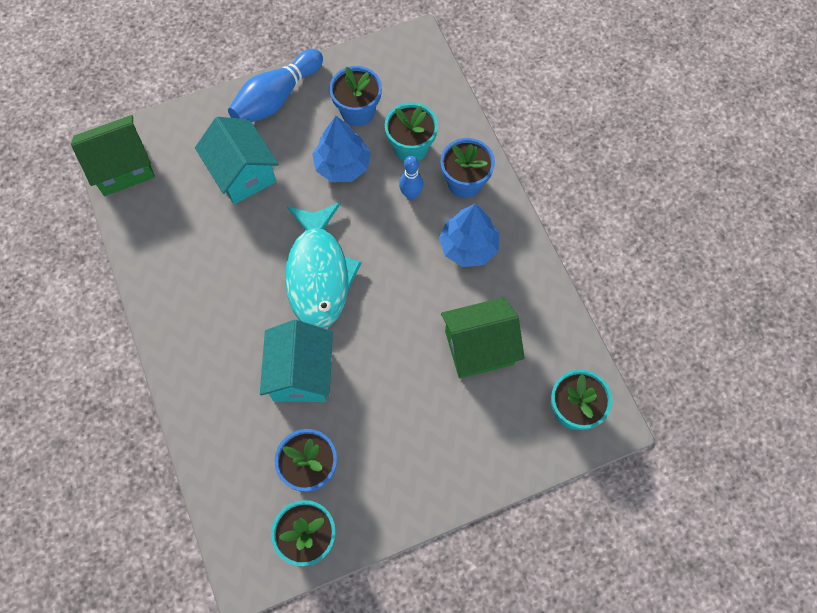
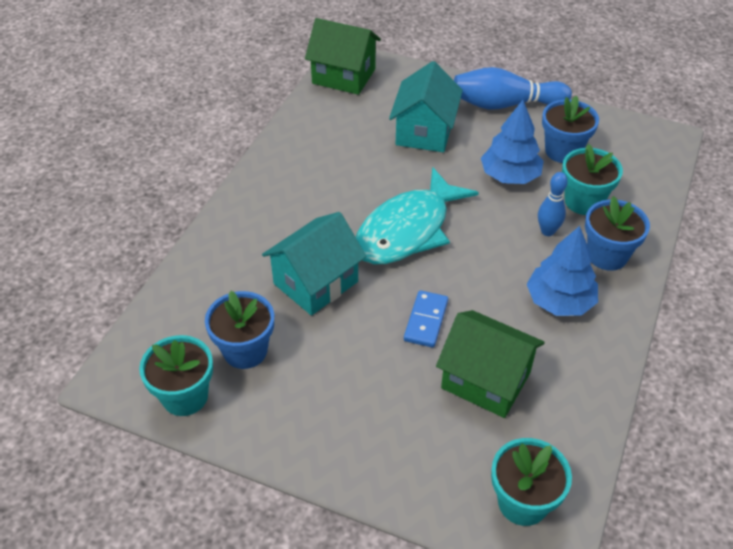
camera: 45 degrees right, 20 degrees down
(402, 337) = (426, 321): none -> blue domino

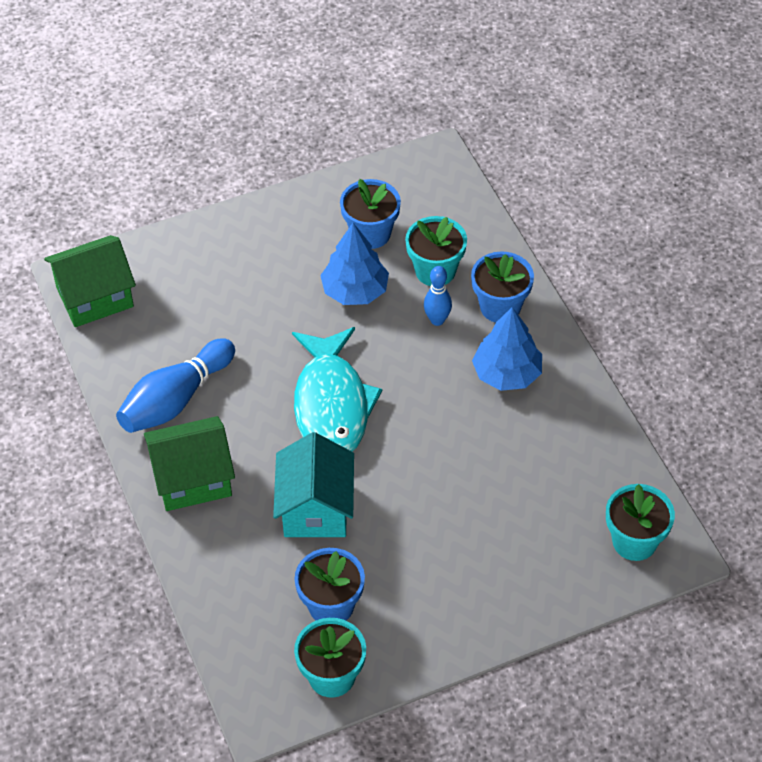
camera: 45 degrees left, 5 degrees up
(424, 131) = (237, 301): turquoise house -> none
(426, 321) = (432, 469): blue domino -> none
(486, 380) = (523, 478): green house -> green house (193, 479)
(505, 104) = (273, 220): blue bowling pin -> blue bowling pin (176, 399)

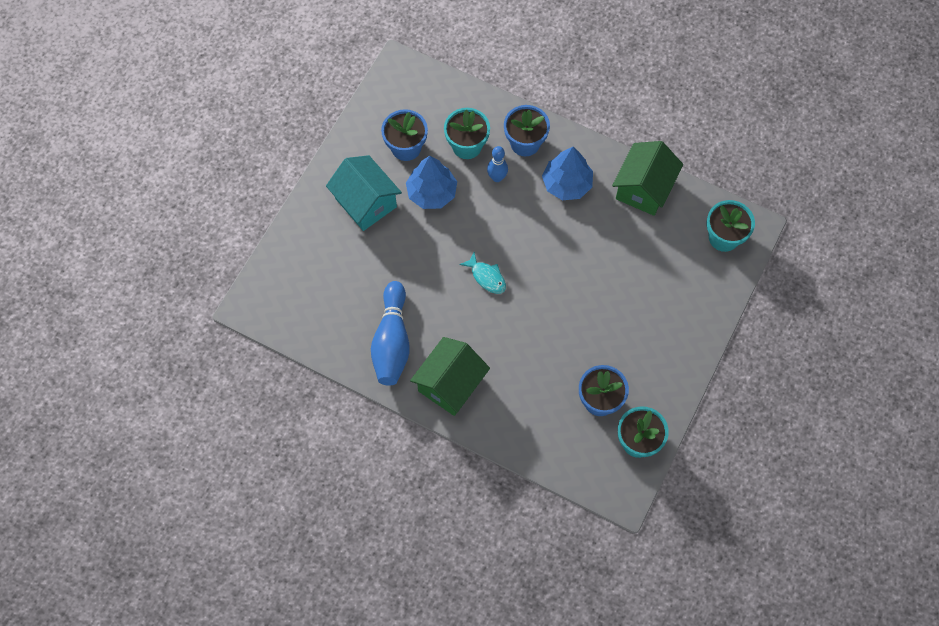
camera: 40 degrees left, 15 degrees up
(95, 297) = (277, 311): green house -> green house (644, 188)
(315, 508) = (537, 348): turquoise house -> turquoise house (366, 202)
(332, 405) = (487, 277): turquoise fish -> turquoise fish, size x0.44

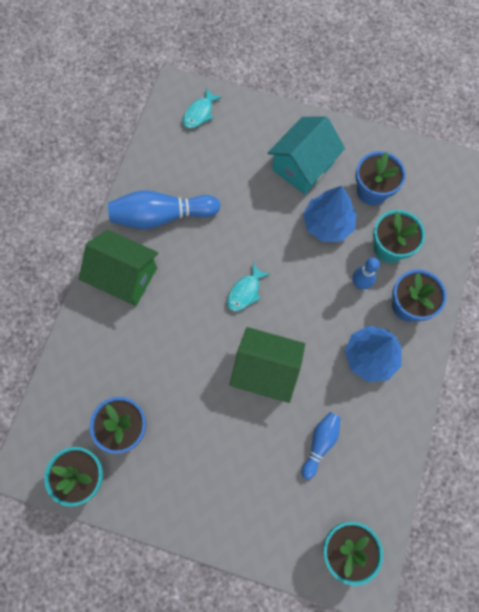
camera: 80 degrees right, 5 degrees up
(281, 289) = (199, 113): none -> turquoise fish
(637, 239) = (320, 443): none -> blue bowling pin
(644, 188) = (385, 443): green house -> green house (266, 370)

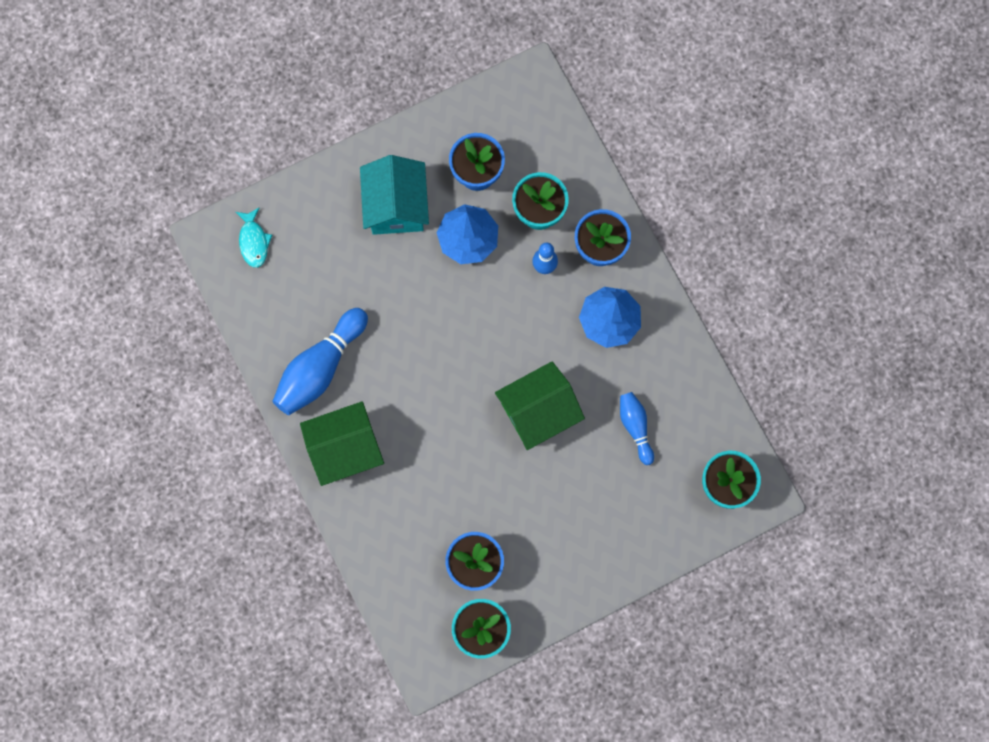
camera: 45 degrees left, 5 degrees up
(245, 292) = (458, 364): turquoise fish -> none

